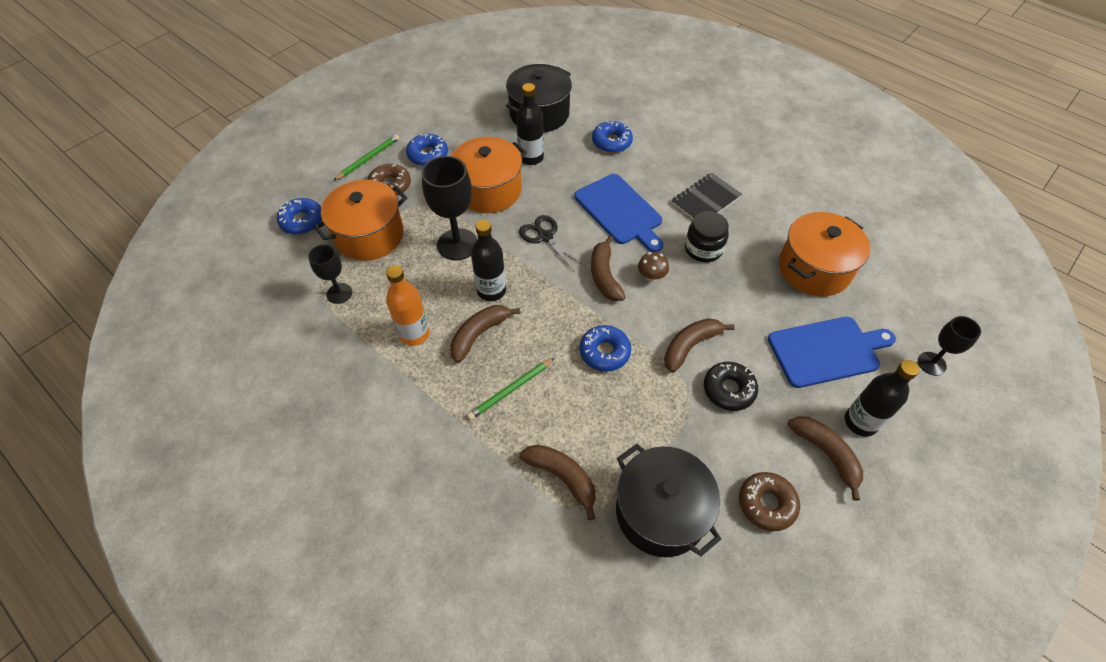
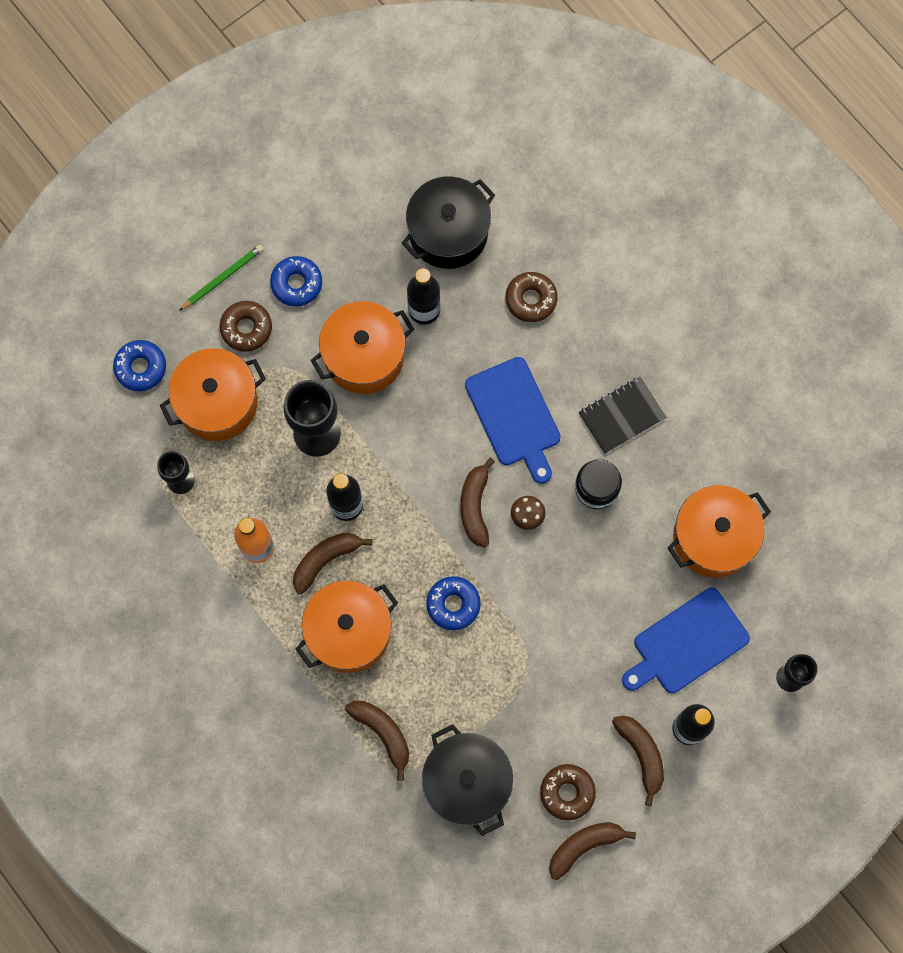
camera: 10 degrees right, 20 degrees up
(511, 390) = (349, 632): green pencil -> orange pot
(545, 237) = (419, 439): black scissors -> none
(611, 142) = (531, 299): blue donut -> brown donut
(690, 346) = (545, 613): brown banana -> brown banana (584, 846)
(728, 390) = (569, 670): black donut -> none
(827, 351) = (687, 643): blue cutting board -> blue cutting board turned 150 degrees clockwise

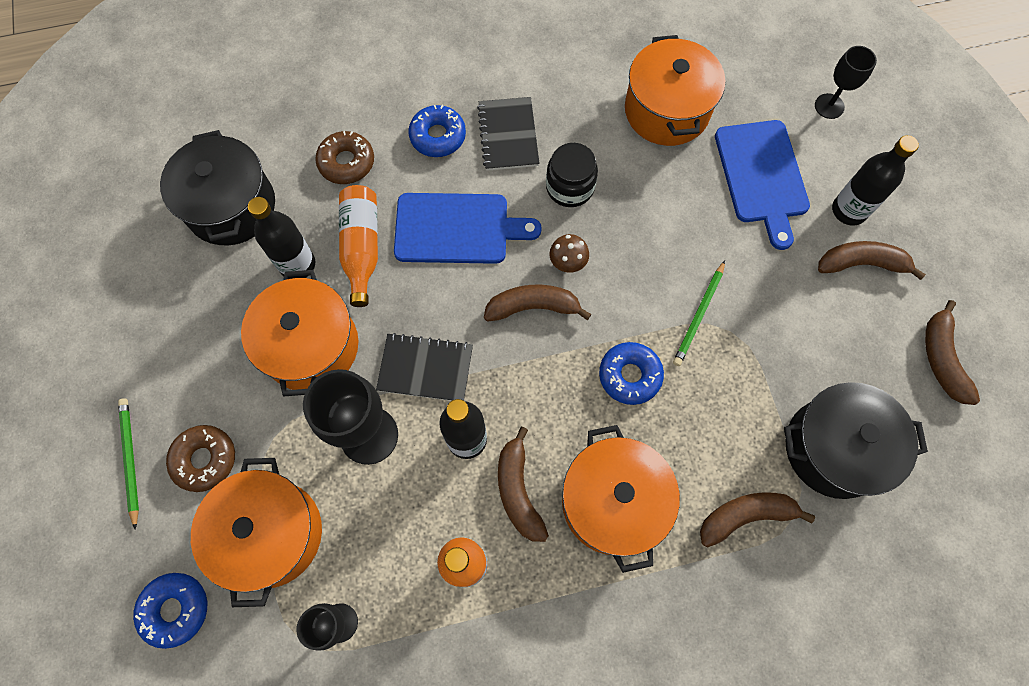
camera: 65 degrees left, 5 degrees down
(296, 284) = (189, 381): blue donut -> blue donut (438, 136)
(386, 449) = (425, 368): none -> black notebook
(461, 351) = (362, 248): none -> orange bottle
(475, 506) = (533, 307): brown banana -> brown banana turned 150 degrees clockwise
(530, 638) = (699, 315): none -> green pencil
(567, 792) = (878, 351): brown donut -> none

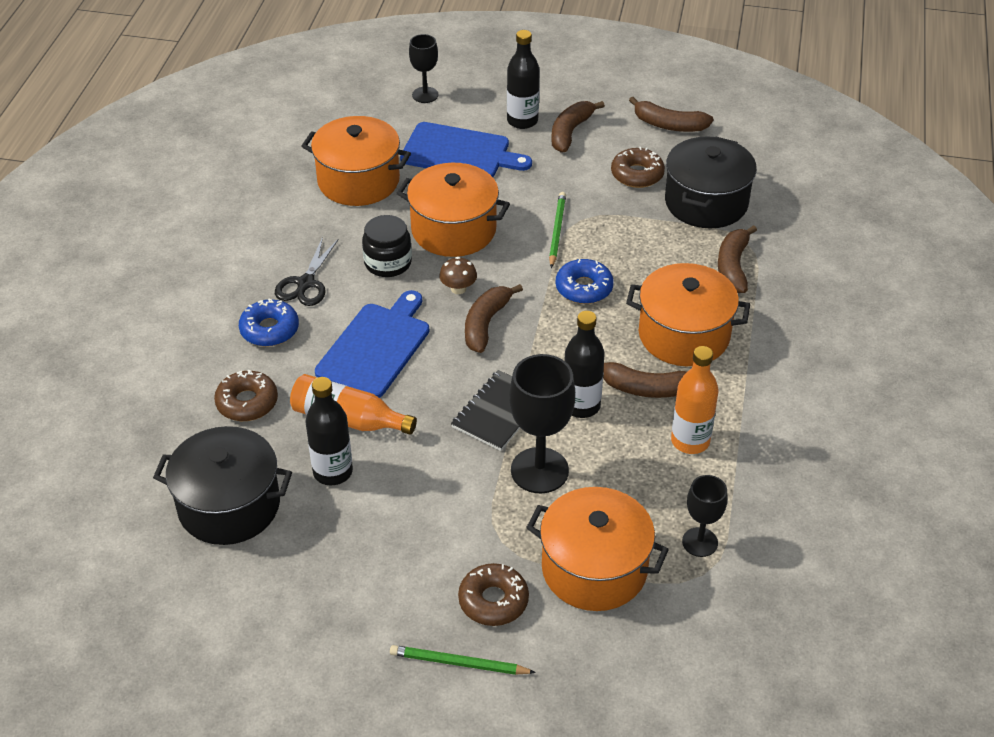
camera: 65 degrees left, 25 degrees down
(175, 609) = (630, 663): blue donut -> none
(311, 346) = (426, 486): orange pot -> orange pot (454, 230)
(508, 135) = (306, 283): black notebook -> black scissors
(699, 315) = (557, 231): green pencil -> green pencil turned 135 degrees counterclockwise
(835, 358) = (637, 174): none -> brown donut

